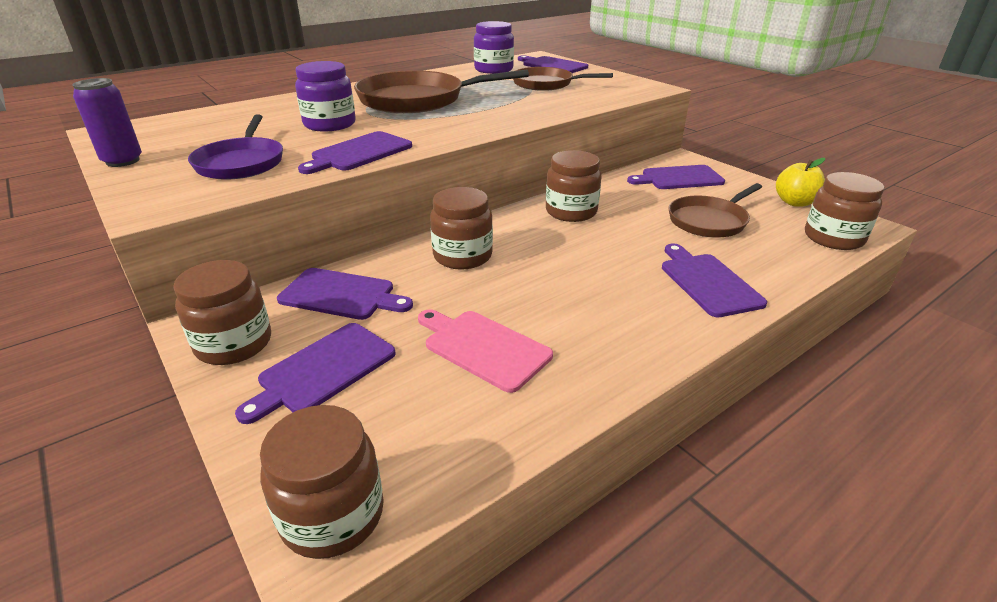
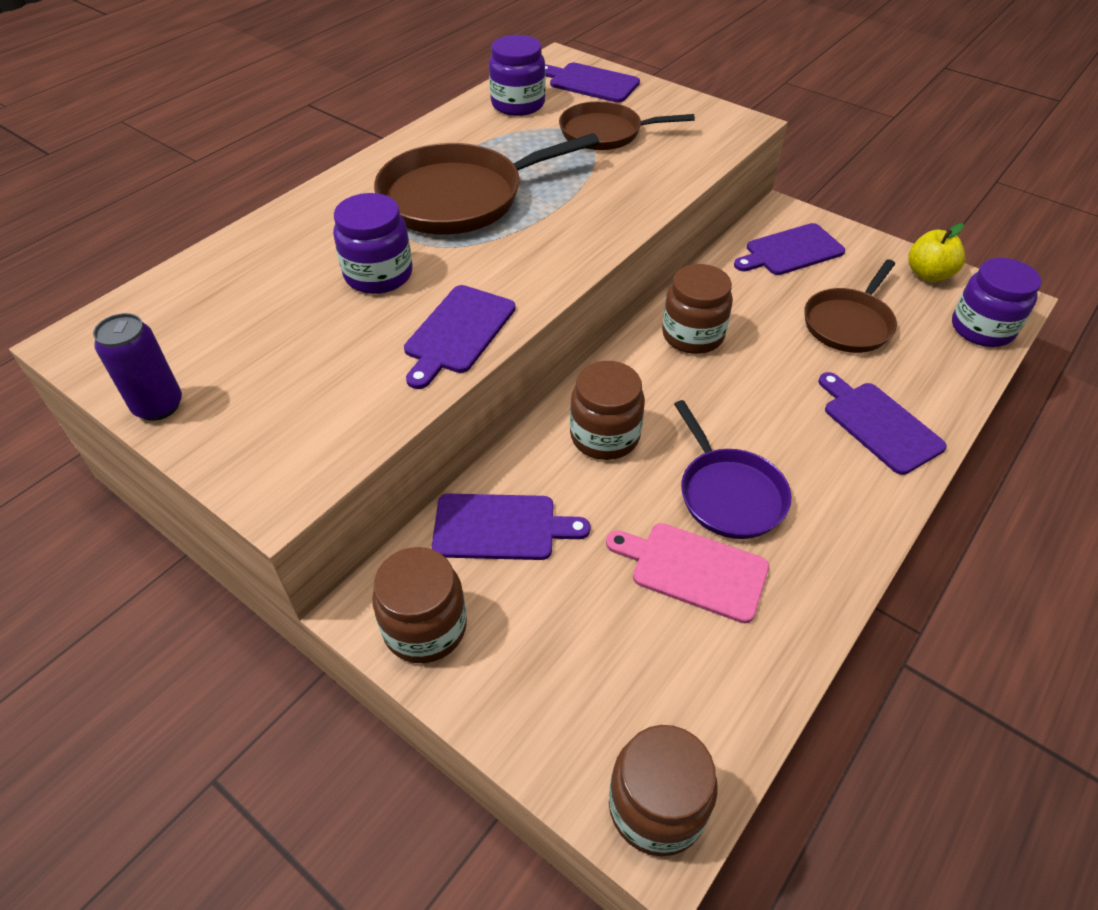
camera: 15 degrees left, 15 degrees up
(241, 163) = (322, 381): purple pan -> purple pan (729, 494)
(323, 370) = (546, 640): purple cutting board -> none
(833, 238) = (982, 328): brown jar -> purple jar

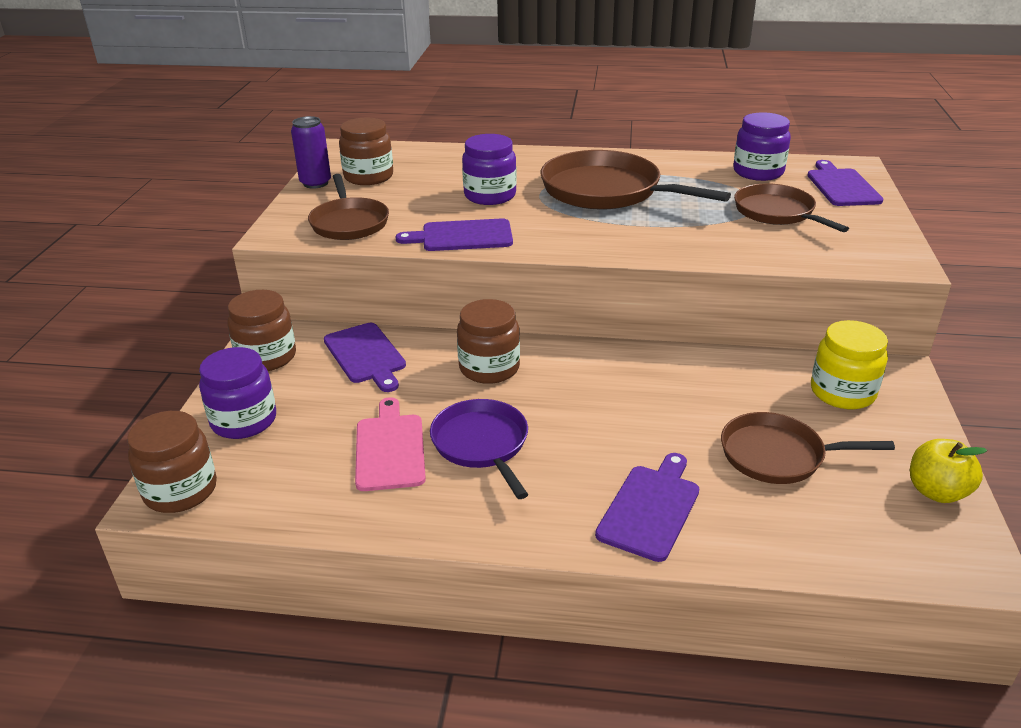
camera: 60 degrees right, 15 degrees down
(321, 413) = (349, 223): none -> brown pan
(692, 335) = (650, 373): brown jar -> brown jar (368, 177)
(729, 494) = (482, 444): purple pan -> purple pan turned 120 degrees clockwise
(791, 251) = (842, 392): purple cutting board -> yellow jar
(982, 328) = (892, 553): purple jar -> purple jar (244, 421)

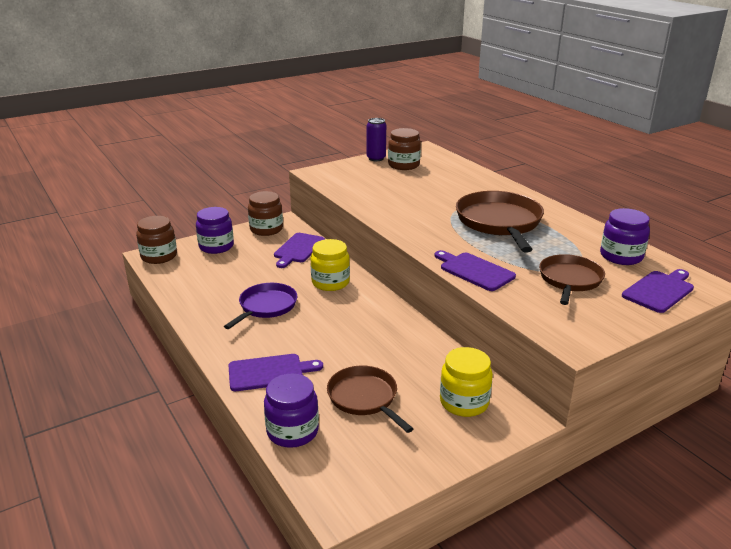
camera: 50 degrees right, 5 degrees down
(349, 223) = (349, 180): brown pan -> none
(389, 449) = (236, 286): pink cutting board -> none
(462, 236) = (379, 208): purple cutting board -> purple cutting board (474, 271)
(489, 368) = (330, 282): brown jar -> yellow jar
(490, 195) = (435, 197): purple jar -> purple jar (292, 431)
(937, 492) = (400, 471): yellow apple -> none

